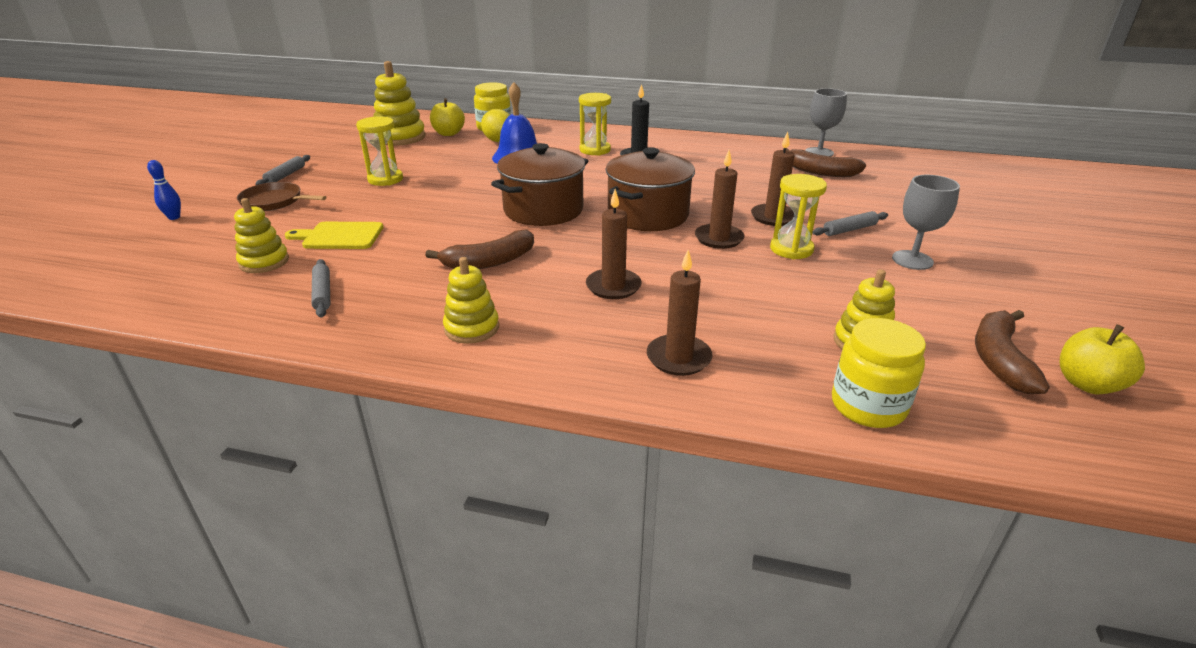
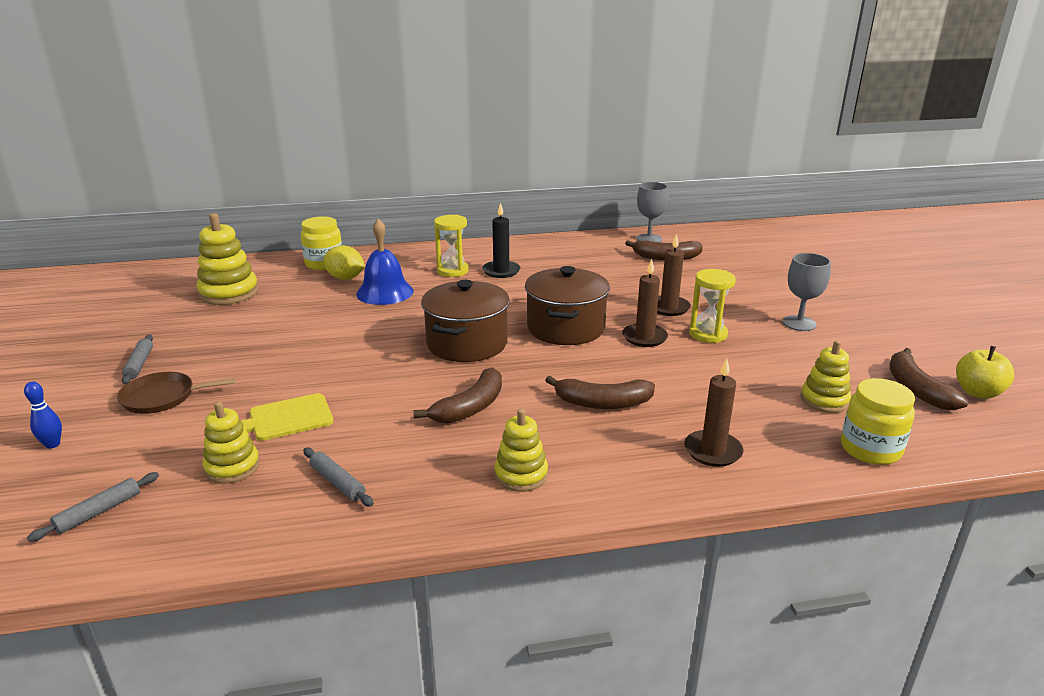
camera: 25 degrees left, 5 degrees down
(385, 179) = (266, 344): yellow hourglass -> none
(448, 133) = (280, 279): yellow apple -> none
(613, 286) = (602, 403): brown candle -> brown banana
(849, 229) = (734, 307): grey rolling pin -> grey rolling pin (99, 512)

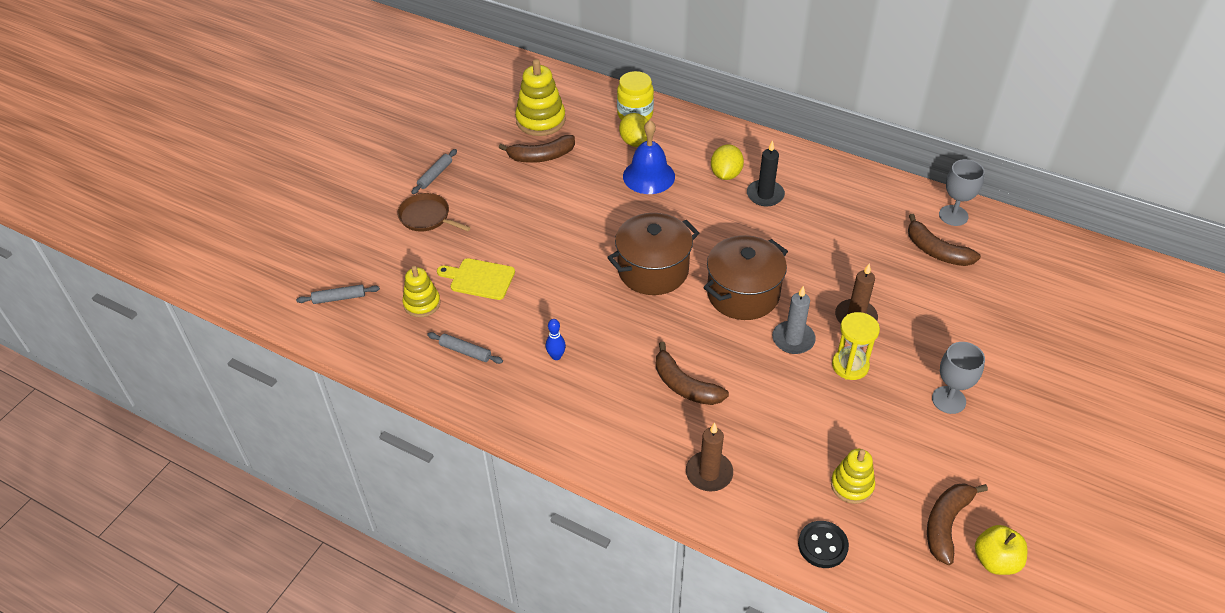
camera: 40 degrees right, 20 degrees up
(52, 444) = (348, 228): blue bowling pin -> blue bowling pin (556, 356)
(338, 482) = (465, 351): grey rolling pin -> grey rolling pin turned 60 degrees counterclockwise
(452, 271) = (726, 174): yellow hourglass -> yellow lemon
(470, 407) = (595, 335): brown banana -> brown banana (541, 156)
(521, 475) = (569, 412): yellow stacking toy -> none
(644, 337) = (793, 339): brown candle -> grey candle
(870, 449) = (822, 545): yellow jar -> black button

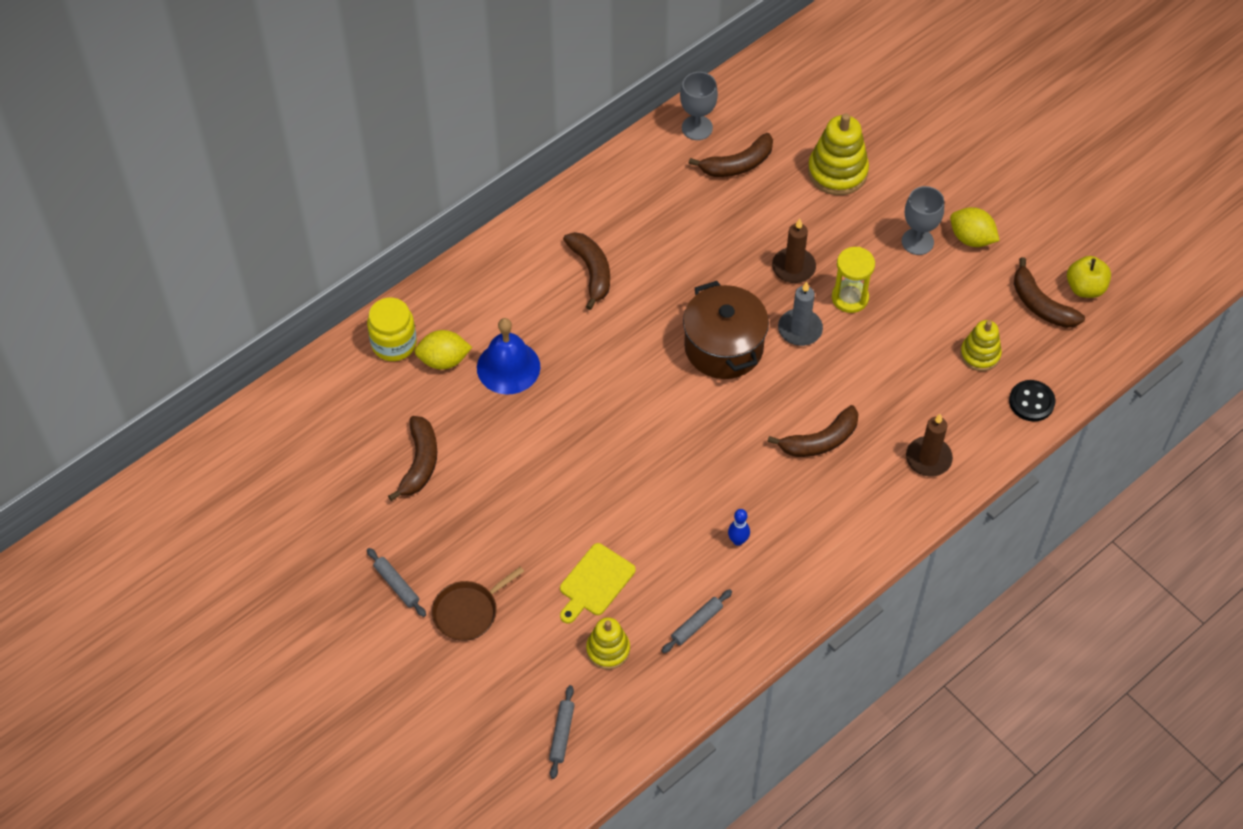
camera: 70 degrees left, 10 degrees up
(540, 120) = (352, 444): yellow stacking toy -> yellow stacking toy (837, 172)
(653, 270) = (655, 414): brown pot -> none
(726, 174) = (541, 294): yellow lemon -> yellow lemon (971, 238)
(765, 195) = (591, 271): black candle -> brown banana

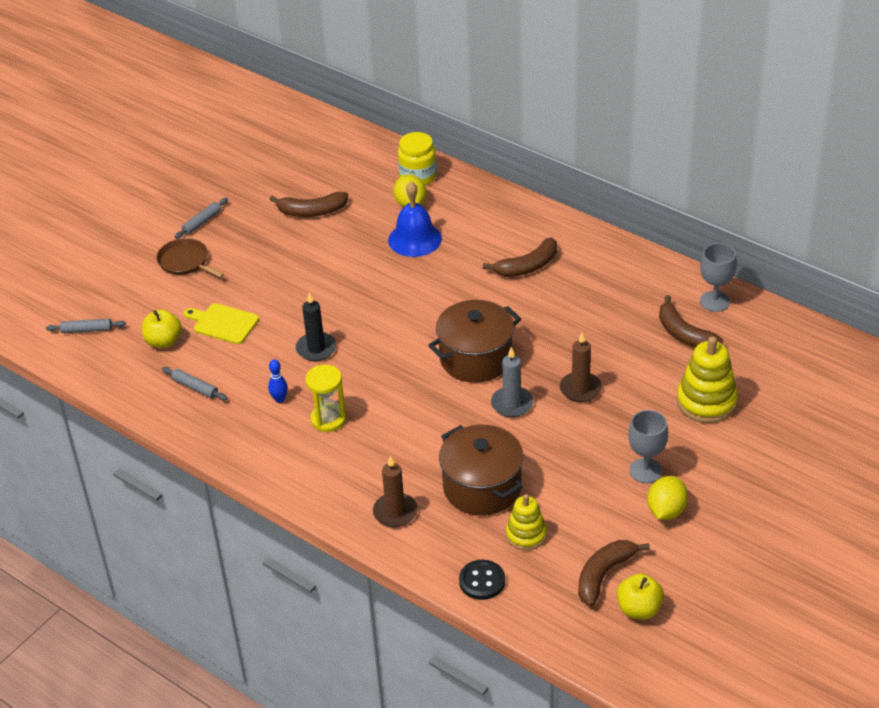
camera: 80 degrees right, 15 degrees down
(608, 649) = (163, 341): yellow stacking toy -> yellow apple
(666, 493) = (316, 348): none -> black candle
(820, 441) = (394, 435): brown banana -> none
(850, 298) = (560, 432): yellow hourglass -> yellow hourglass (328, 419)
(910, 378) = (482, 487): none -> brown pot

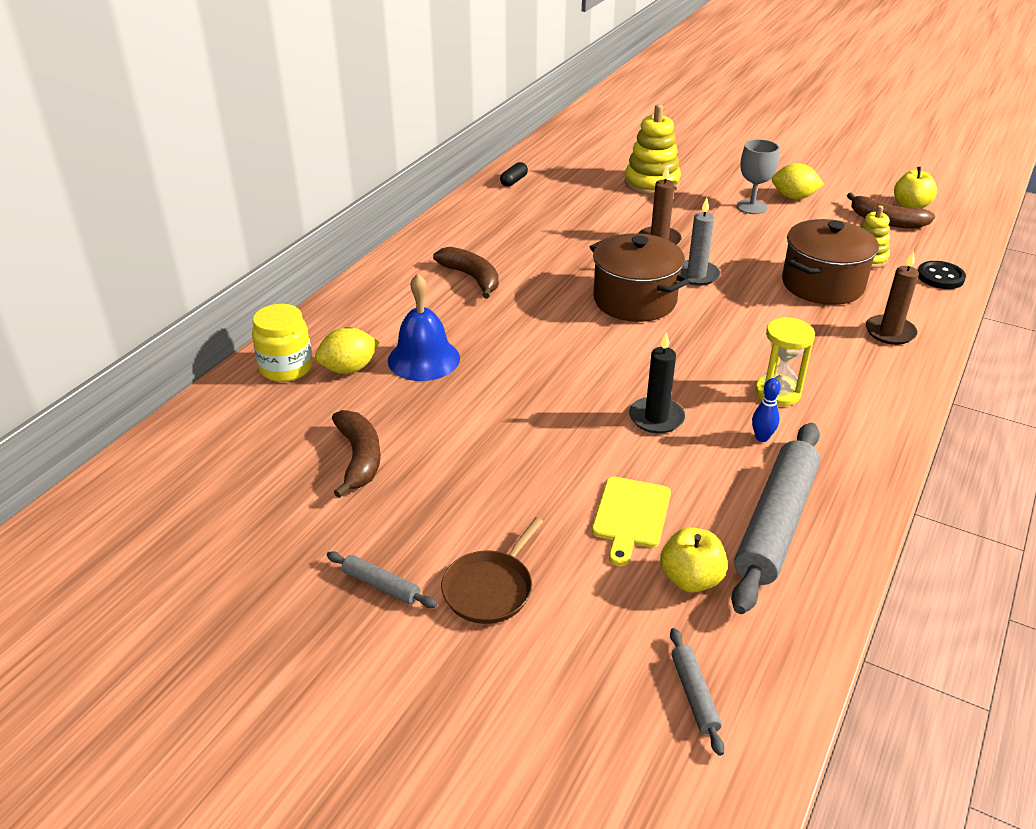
camera: 100 degrees left, 5 degrees down
(195, 387) = (775, 523): grey rolling pin -> grey rolling pin, size x2.27
(684, 334) = (564, 194): brown banana -> none
(715, 301) = (514, 181): grey goblet -> black capsule

